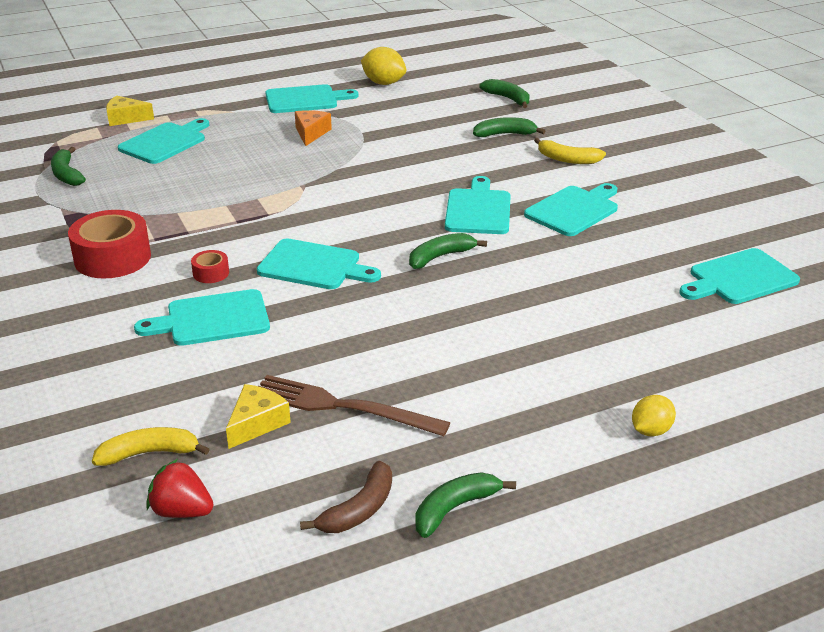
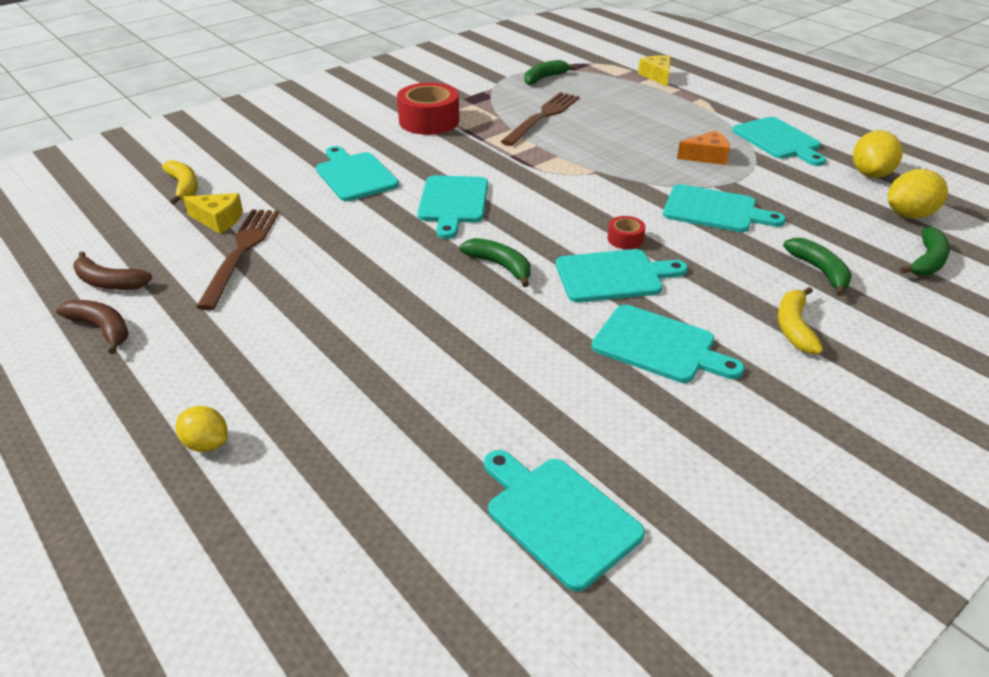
camera: 75 degrees right, 5 degrees up
(165, 142) = (628, 99): turquoise cutting board -> turquoise cutting board (714, 210)
(165, 192) = (542, 117): none -> brown fork
(182, 511) = (120, 212): red strawberry -> none
(211, 273) = (422, 161): red tape -> red tape (625, 239)
(448, 87) = (909, 215): none -> yellow lemon
(455, 508) = (102, 329): green banana -> brown banana

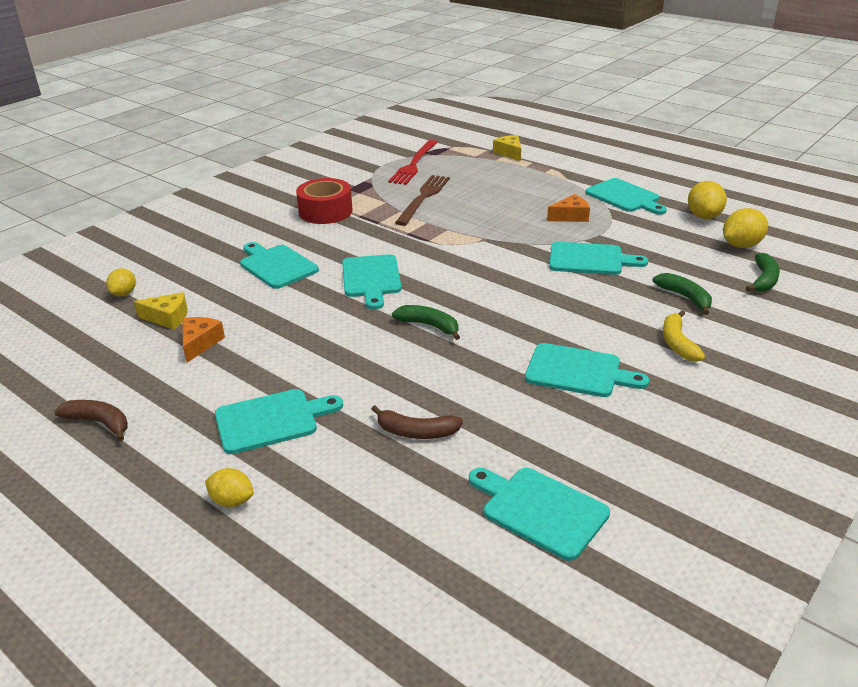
camera: 10 degrees left, 5 degrees down
(109, 282) = (88, 383): brown banana -> brown banana (416, 432)
(184, 187) = (124, 293): yellow banana -> yellow lemon
(241, 253) = (200, 343): brown fork -> orange cheese
(544, 78) = (414, 164): green banana -> red fork
(613, 276) = (525, 322): turquoise cutting board -> turquoise cutting board (271, 420)
(625, 239) = (525, 291): red tape -> none

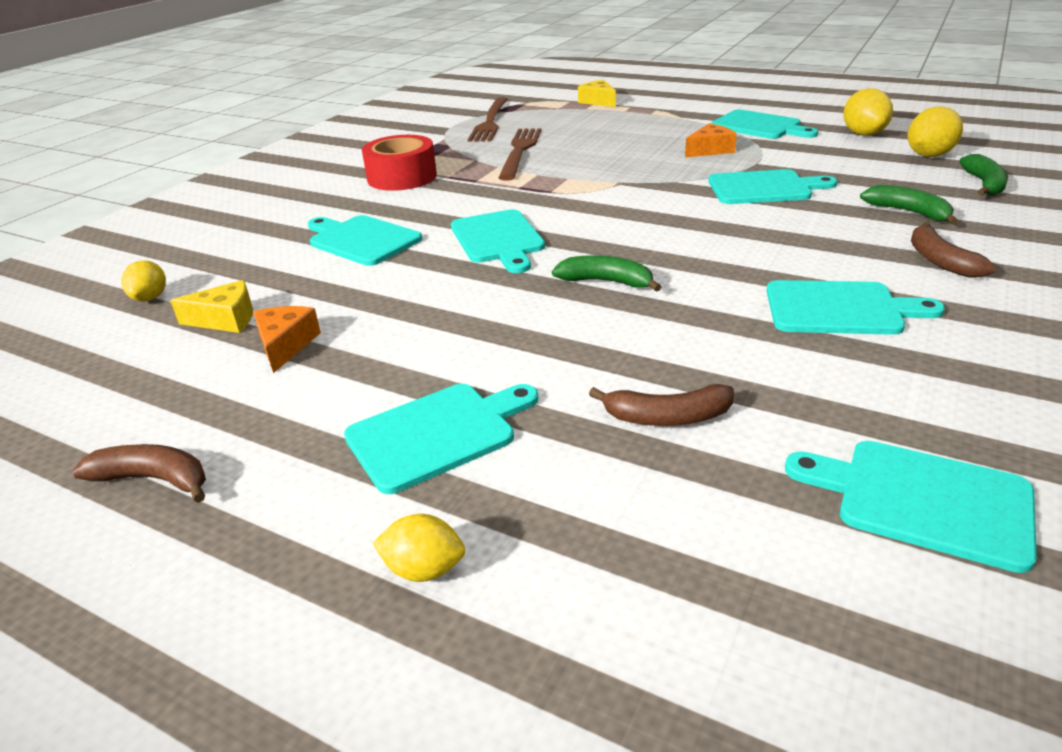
camera: 10 degrees left, 0 degrees up
(414, 164) = (490, 122): red fork -> brown fork
(677, 343) = (940, 260): yellow banana -> brown banana

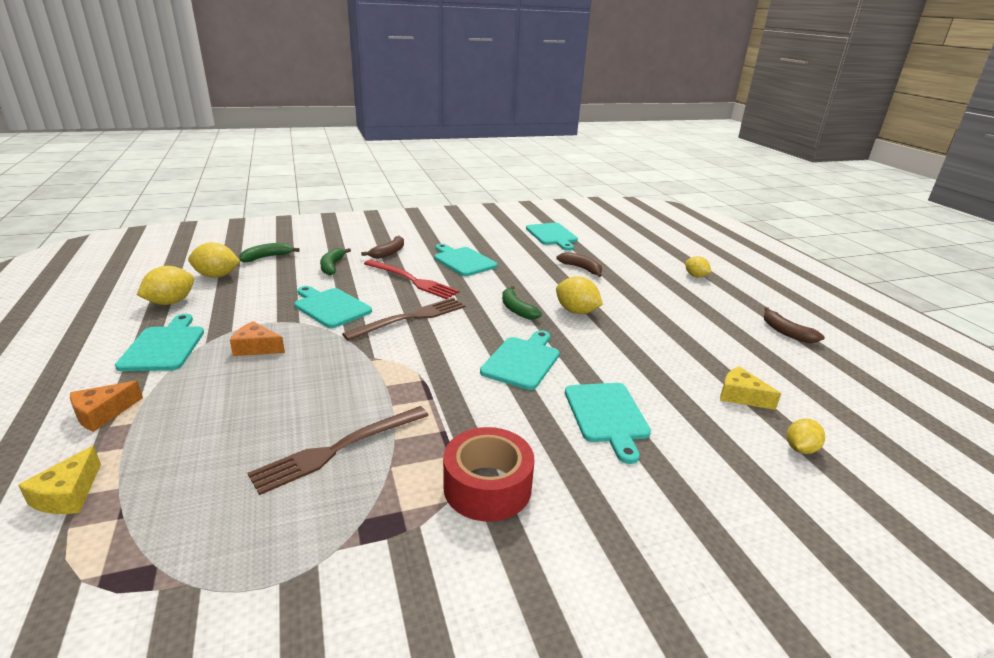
camera: 140 degrees left, 5 degrees down
(285, 345) = (708, 360): orange cheese -> orange cheese (103, 413)
(437, 433) = (663, 297): turquoise cutting board -> none
(490, 122) = (228, 551): brown fork -> brown fork (410, 318)
(533, 321) = (576, 311): none -> yellow lemon
(795, 246) = (411, 280): none -> red fork

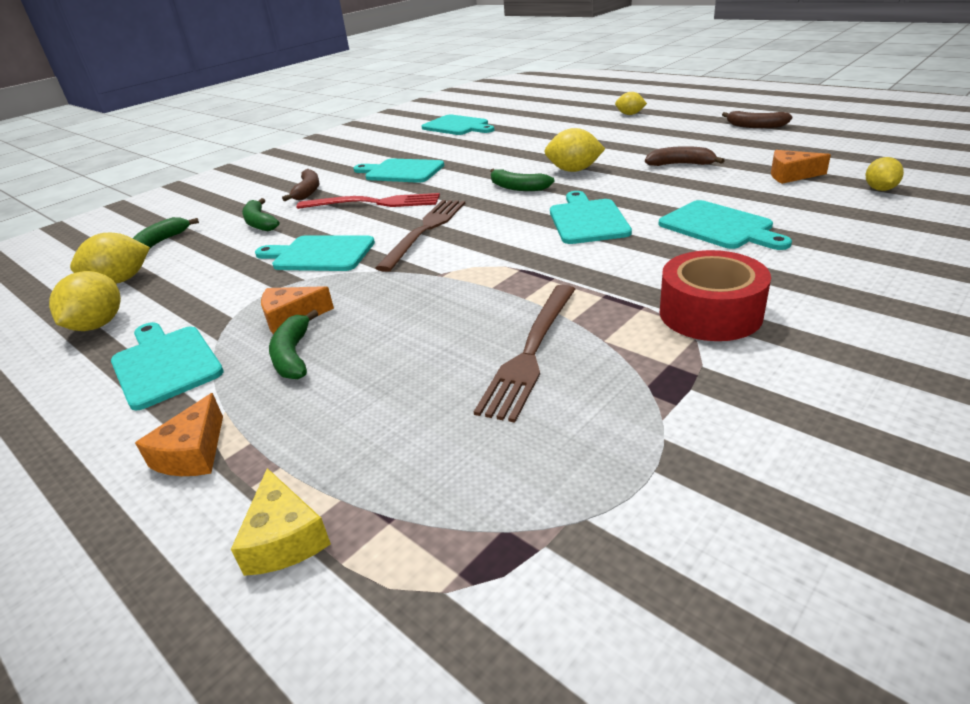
camera: 25 degrees left, 5 degrees up
(223, 375) = (293, 355): none -> green banana
(581, 268) = (526, 140): brown banana -> brown banana (680, 164)
(741, 396) = (791, 175): yellow cheese -> orange cheese

